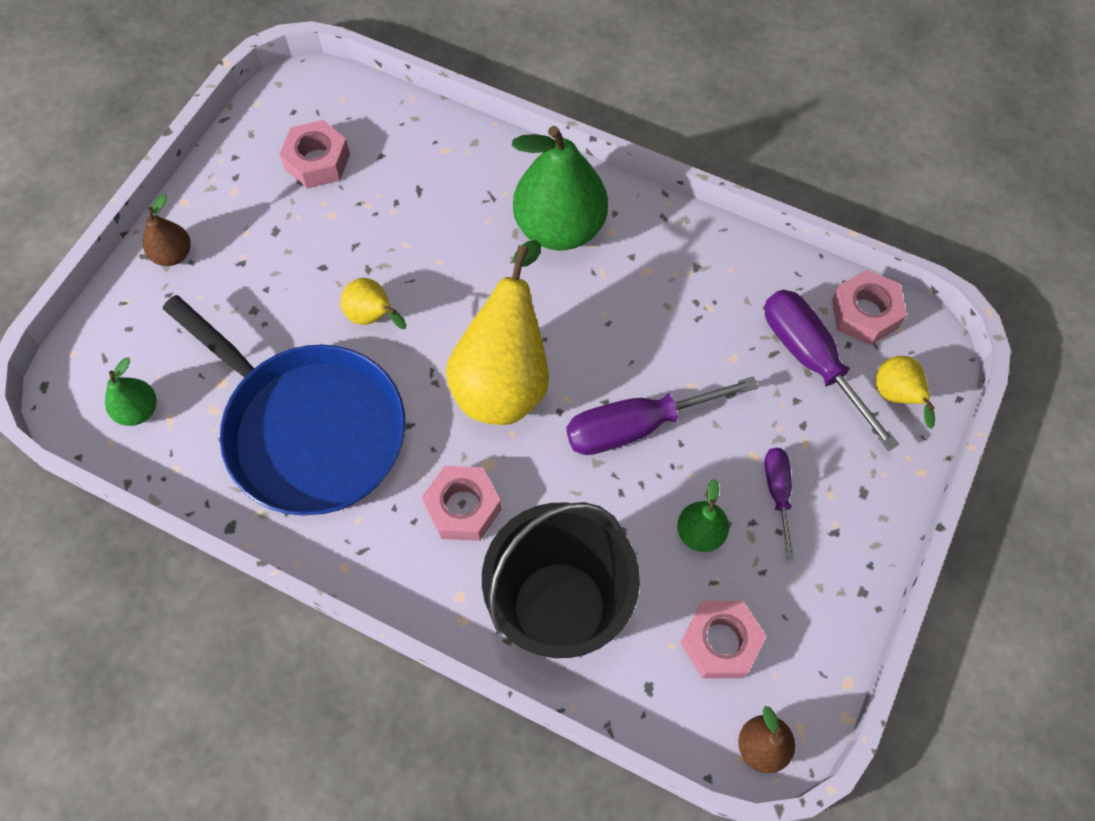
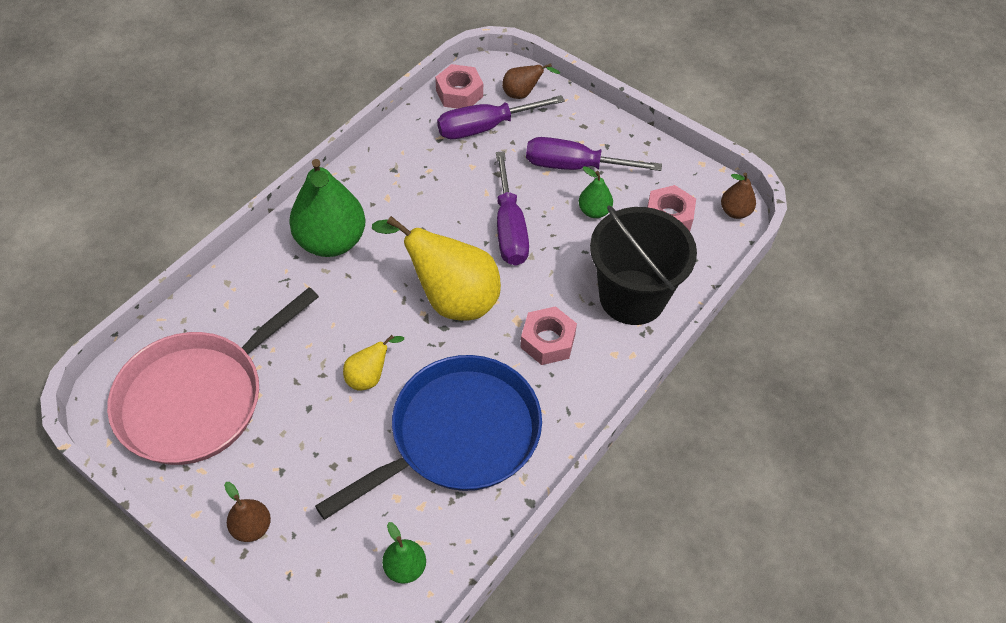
camera: 80 degrees left, 10 degrees down
(317, 161) = (197, 399): pink nut -> pink pan
(777, 493) = (575, 166): purple screwdriver -> purple screwdriver, size x1.79
(896, 396) = (523, 94): yellow pear -> brown pear

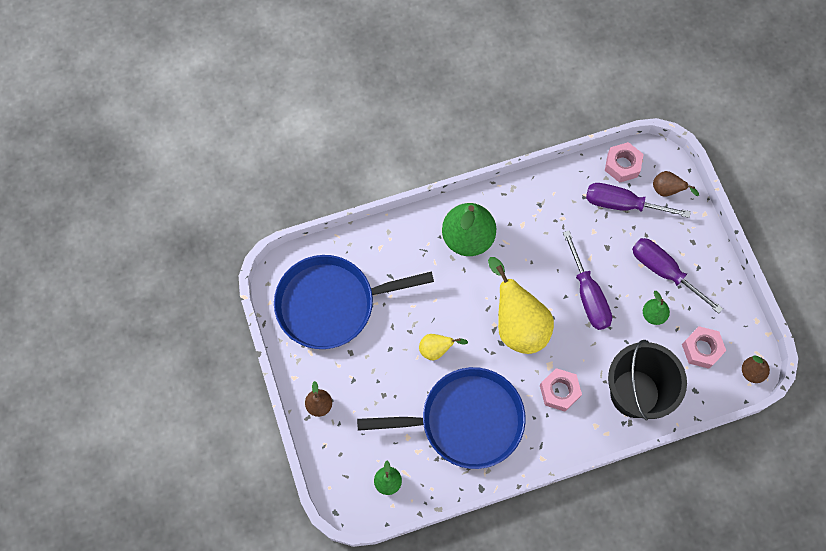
camera: 35 degrees right, 15 degrees up
(197, 399) = (331, 304): pink pan -> blue pan
(509, 228) = (588, 294): purple screwdriver -> purple screwdriver turned 45 degrees counterclockwise

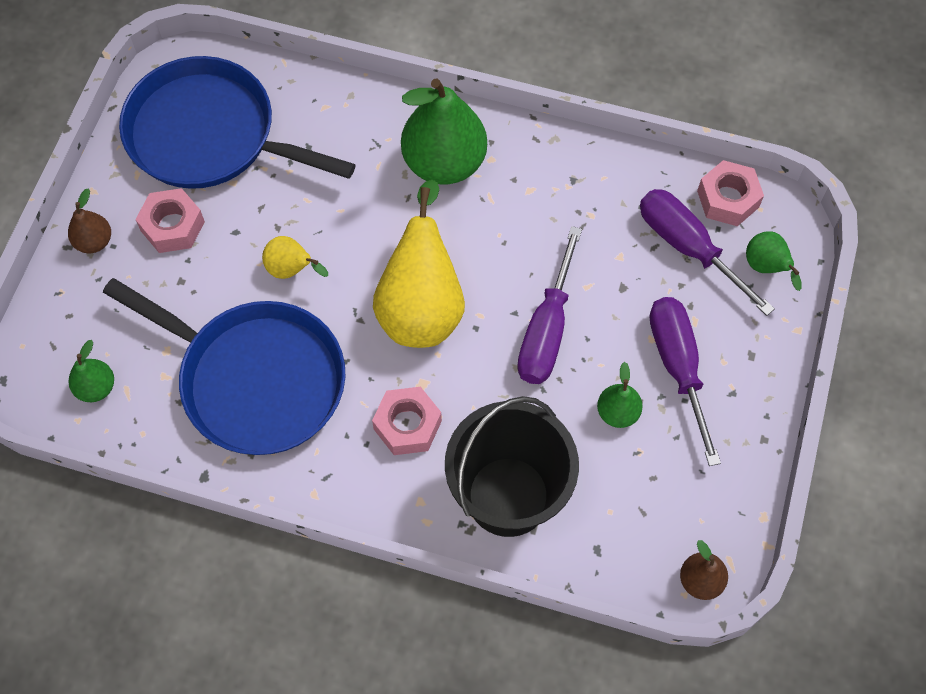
camera: 35 degrees right, 5 degrees down
(667, 190) = (766, 268): brown pear -> green pear
(701, 349) = (651, 502): pink nut -> pink nut (172, 226)

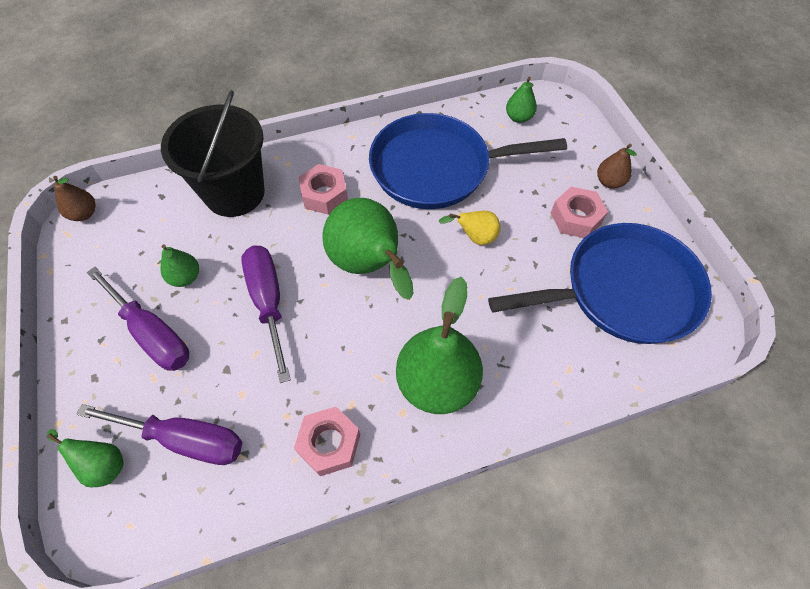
camera: 145 degrees right, 5 degrees down
(421, 307) = (369, 266): yellow pear -> green pear
(728, 199) = (165, 515): pink nut -> pink nut (329, 444)

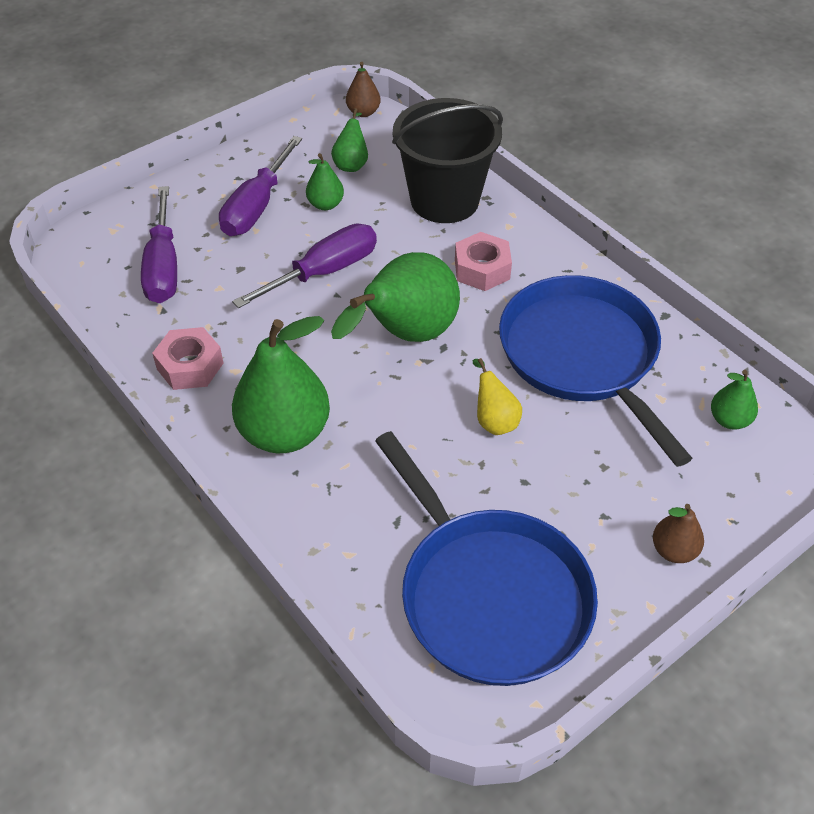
camera: 70 degrees right, 10 degrees down
(103, 465) = (126, 227): green pear -> green pear (351, 163)
(575, 218) = (584, 520): pink nut -> none

